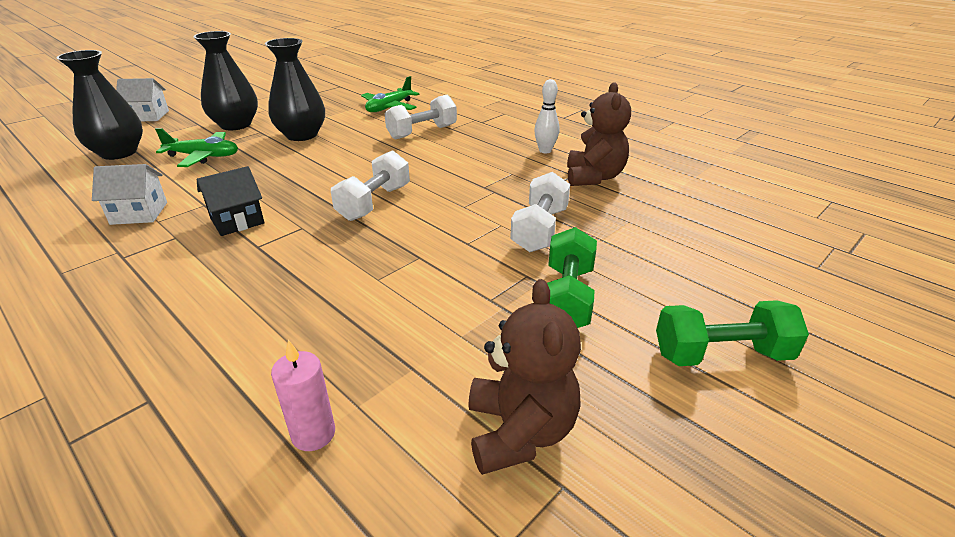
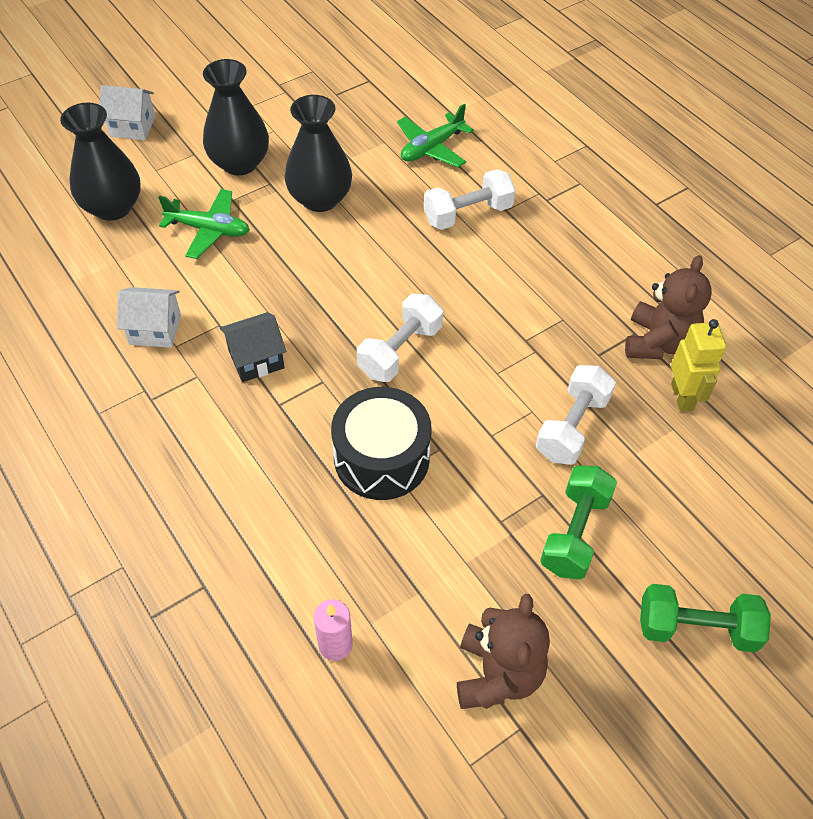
camera: 10 degrees right, 20 degrees up
(362, 269) = (381, 458): none -> black drum
(545, 151) = (613, 278): white bowling pin -> none
(627, 203) = (682, 397): none -> yellow robot

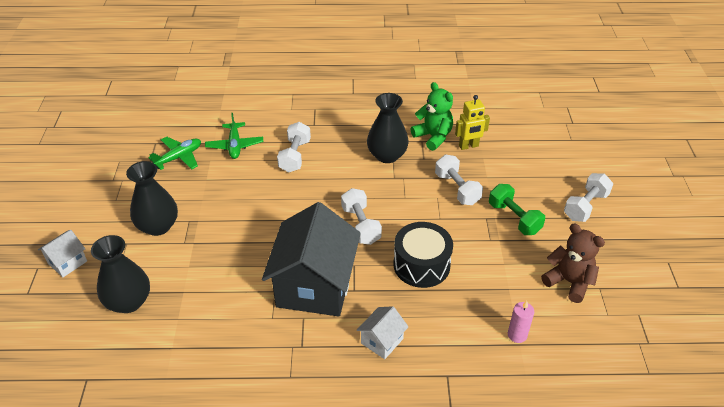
camera: 55 degrees left, 10 degrees down
(155, 329) = (251, 322): white house -> white house (382, 341)
(209, 230) = (197, 264): green plane -> green plane (179, 157)
(256, 359) = (314, 286): black house -> black house, size x2.26
(320, 199) = (224, 205): black vase -> black vase (387, 155)
(658, 342) = (433, 137): brown teddy bear -> green teddy bear
(682, 397) = (468, 146): yellow robot -> yellow robot turned 135 degrees clockwise
(696, 628) = (585, 206): green dumbbell -> white dumbbell

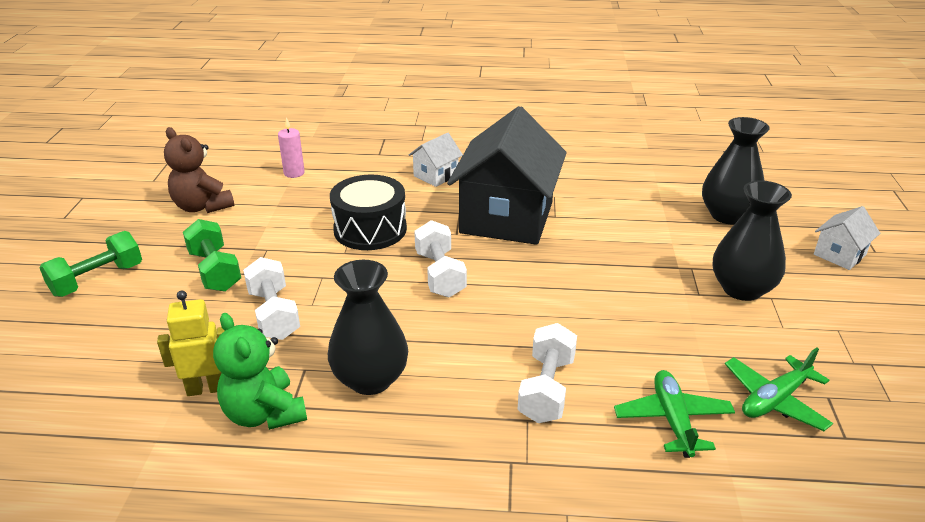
camera: 175 degrees left, 10 degrees down
(585, 206) = (97, 280): white dumbbell -> green dumbbell

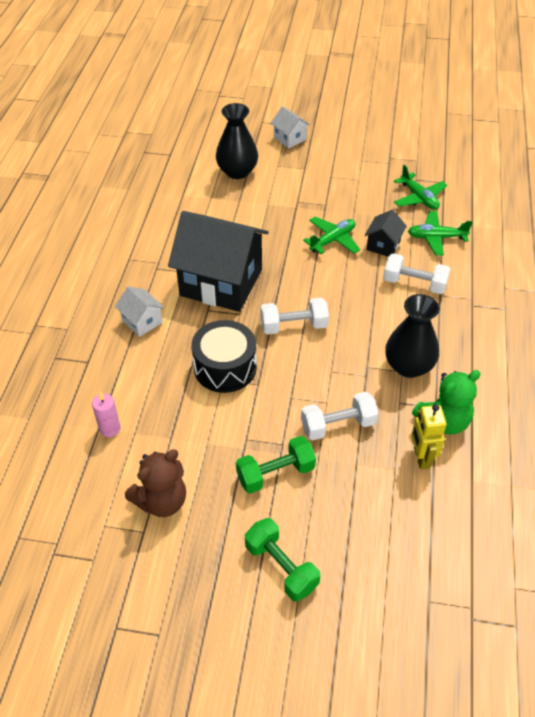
camera: 85 degrees left, 15 degrees up
(618, 302) = (332, 240): none -> green plane
(627, 354) = (383, 245): none -> black house
(741, 289) = (322, 186): black vase -> none

